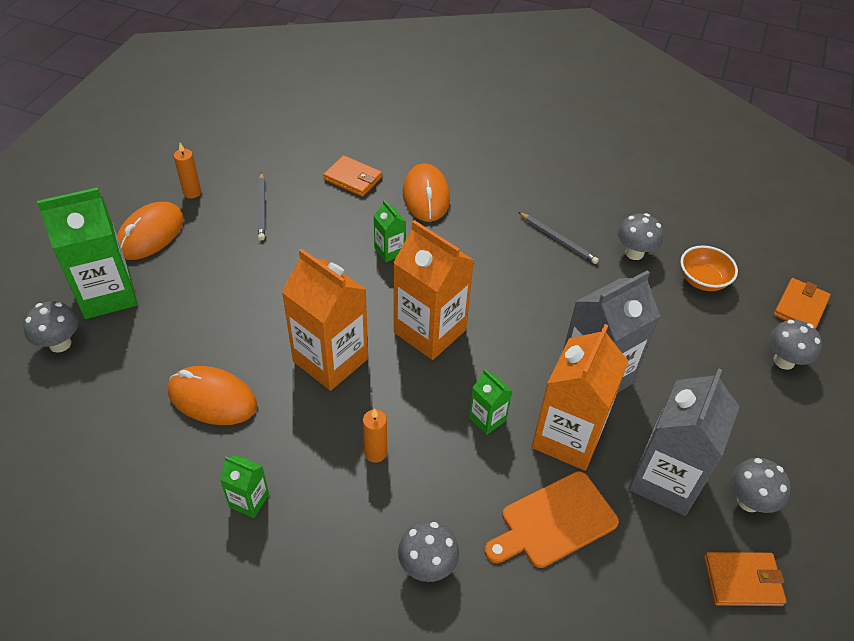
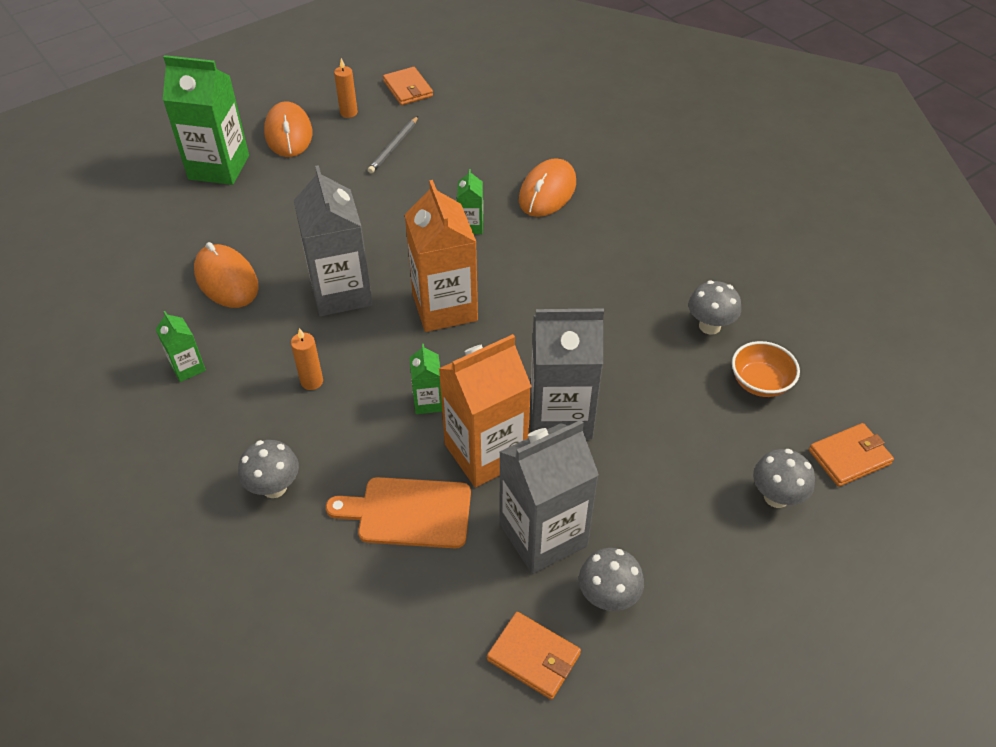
camera: 35 degrees right, 0 degrees up
(60, 344) = (156, 190): grey mushroom -> none
(150, 234) = (288, 134): orange mouse -> orange mouse turned 75 degrees counterclockwise
(330, 360) = (341, 292): orange carton -> grey carton
(353, 178) = (494, 151): orange wallet -> orange wallet (408, 89)
(558, 239) = (641, 281): grey pencil -> none

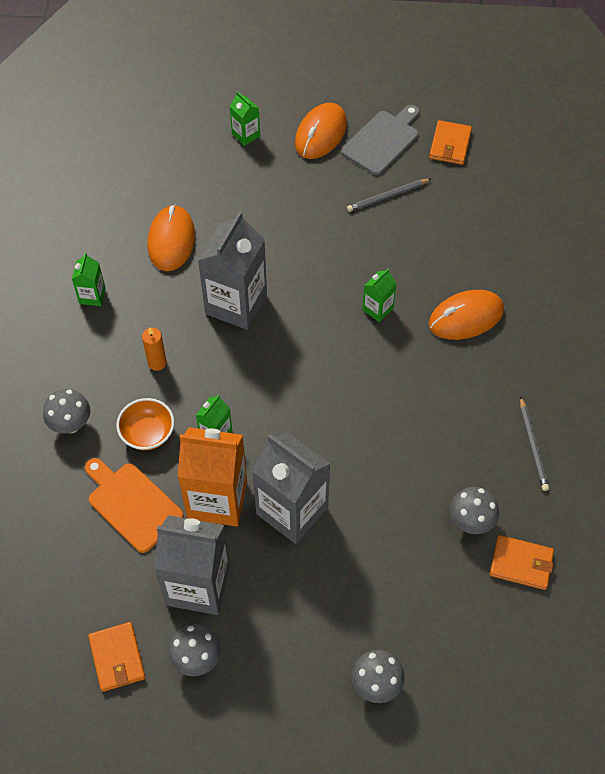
camera: 40 degrees right, 10 degrees up
(219, 167) = (246, 135): green carton -> green carton, size x0.48
(349, 113) = (382, 141): orange candle -> grey cutting board
(444, 307) = (294, 366): orange carton -> none
(694, 245) = (533, 446): none -> grey pencil
(760, 383) = (459, 594): orange bowl -> orange bowl (148, 433)
(849, 457) = (461, 699): orange wallet -> orange wallet (521, 563)

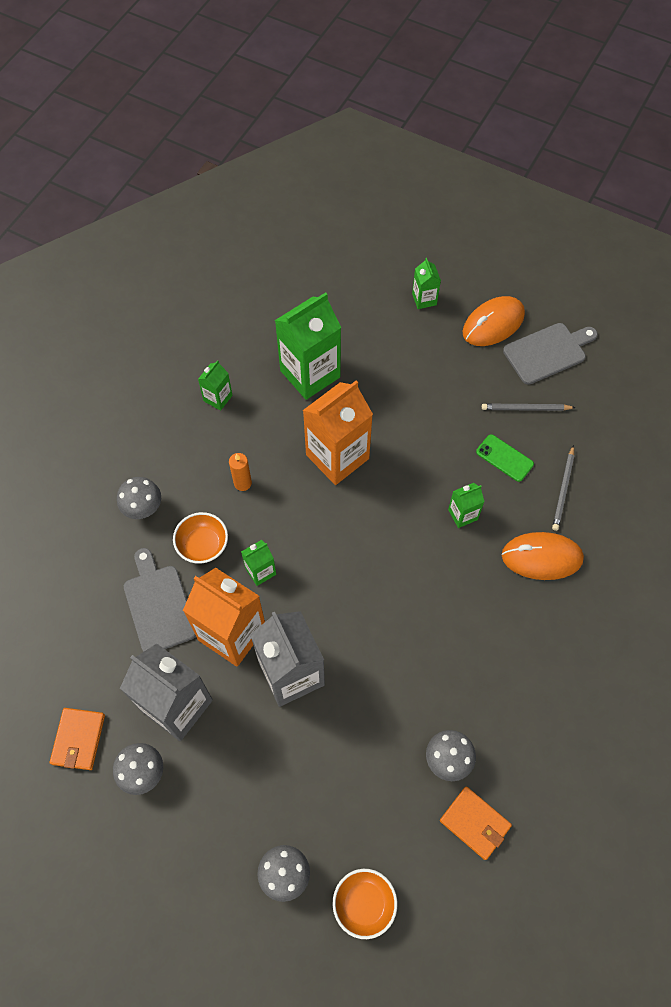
camera: 25 degrees right, 5 degrees up
(132, 504) = (159, 605): orange cutting board -> grey cutting board
(171, 240) = (310, 374): orange mouse -> green carton
(236, 304) = (337, 457): grey carton -> orange carton
(390, 246) = (504, 458): none -> green phone
(450, 145) = (610, 381): orange wallet -> none
(459, 675) = (364, 903): none -> orange bowl
(533, 446) = (544, 712): grey pencil -> grey pencil (563, 490)

